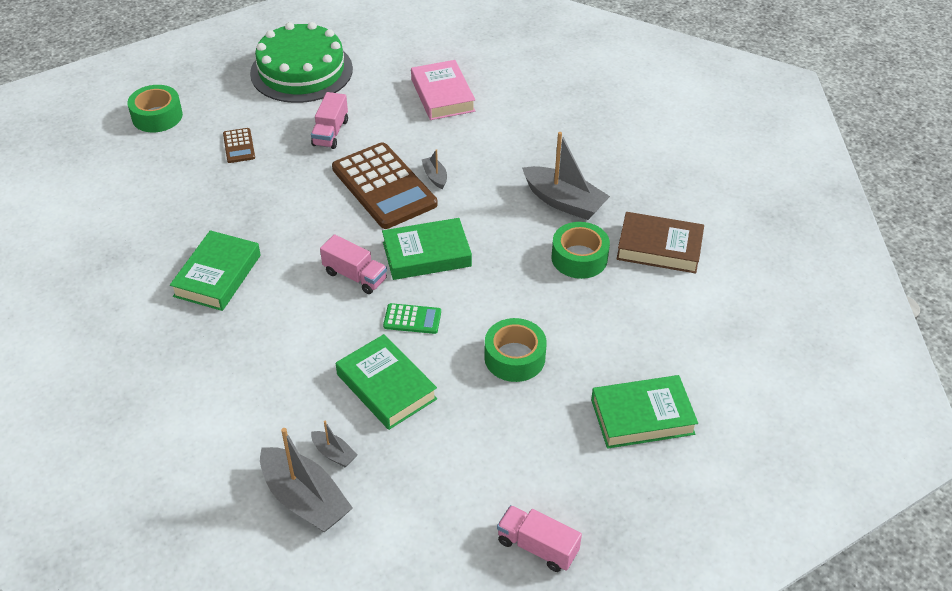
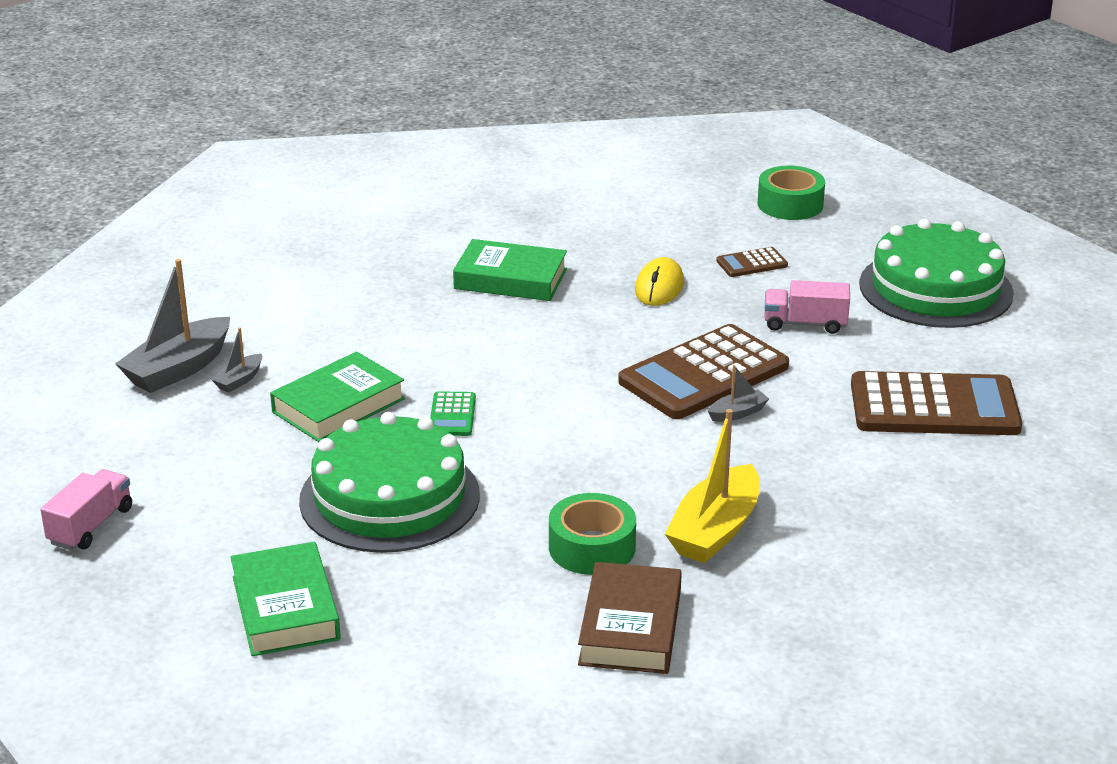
camera: 85 degrees right, 15 degrees down
(258, 195) = (659, 287): none -> yellow mouse
(355, 276) = (524, 368): pink truck -> none
(426, 254) = (574, 417): green book -> none
(442, 95) = (934, 407): pink book -> brown calculator
(514, 357) = (389, 497): green tape -> green cake
(564, 202) = (715, 530): grey boat -> yellow boat

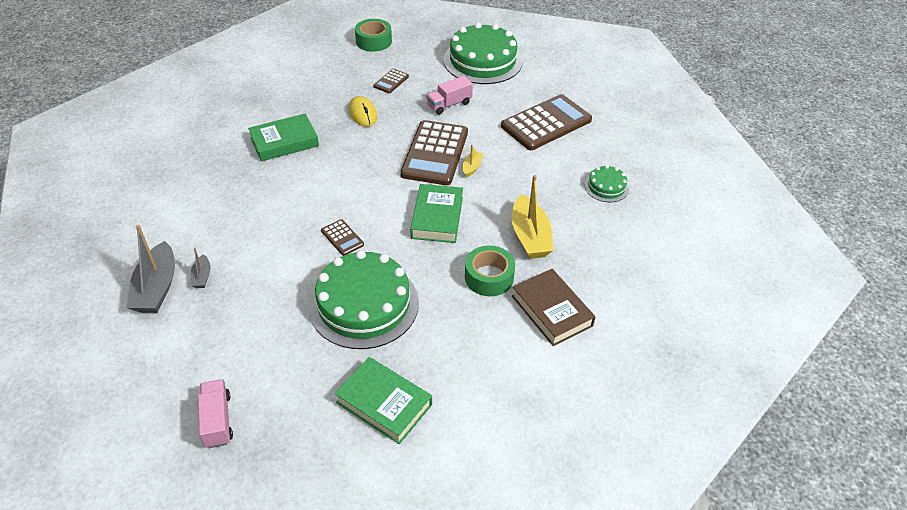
camera: 40 degrees left, 15 degrees up
(338, 405) = (276, 263): green book -> green book (437, 217)
(452, 415) = (342, 238): green calculator -> brown calculator
(737, 413) = (472, 167): grey boat -> yellow boat
(925, 526) = (606, 187): none -> green cake

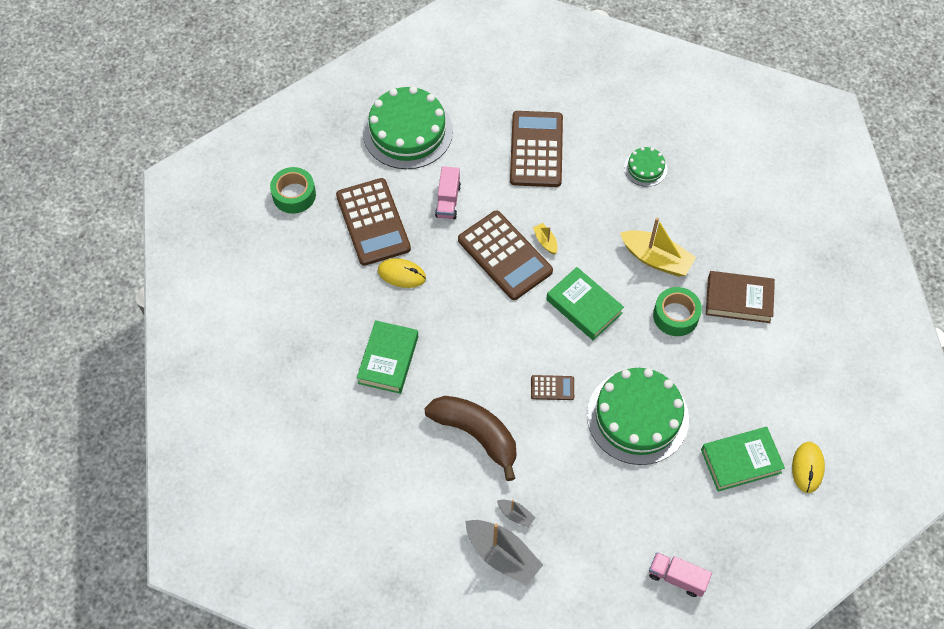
camera: 50 degrees left, 15 degrees up
(260, 217) = (476, 434): none -> brown banana
(391, 81) = (373, 222): brown calculator -> brown calculator, size x2.23
(424, 464) = (807, 468): none -> yellow mouse

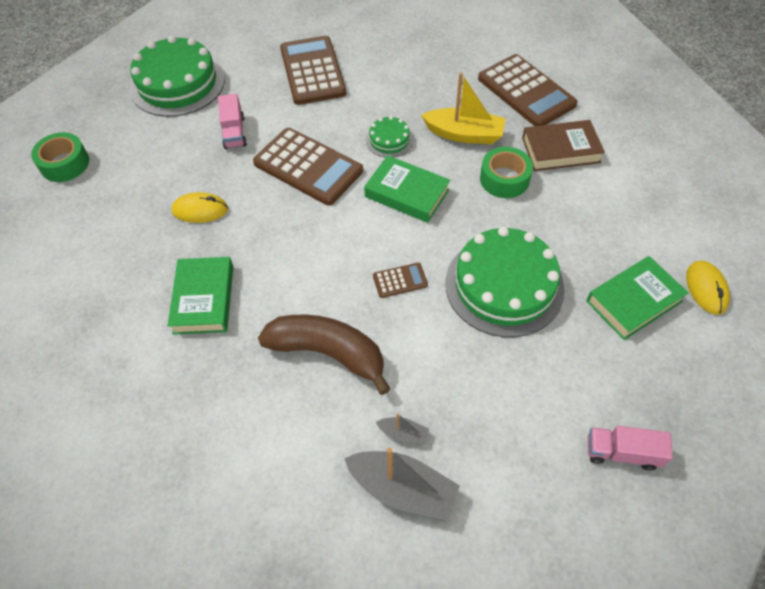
camera: 15 degrees left, 5 degrees down
(373, 222) = (157, 169): brown calculator -> brown calculator (526, 92)
(545, 241) = (346, 145): yellow boat -> none
(645, 168) = (424, 63): green cake -> green cake (389, 140)

